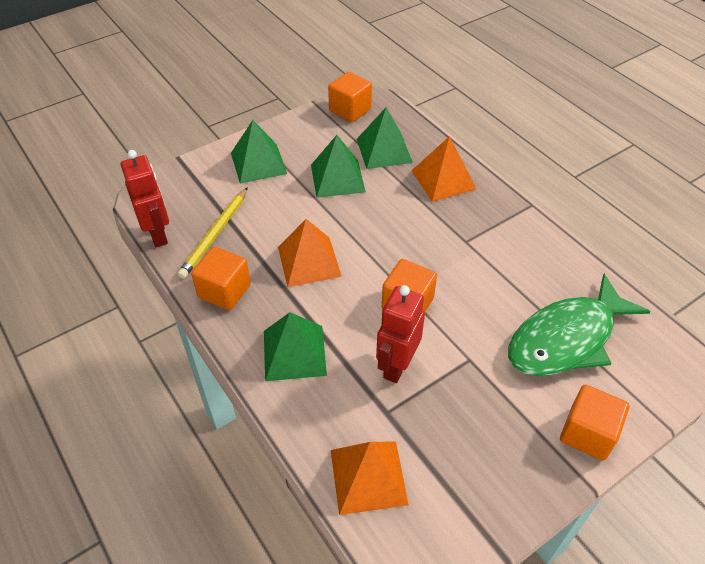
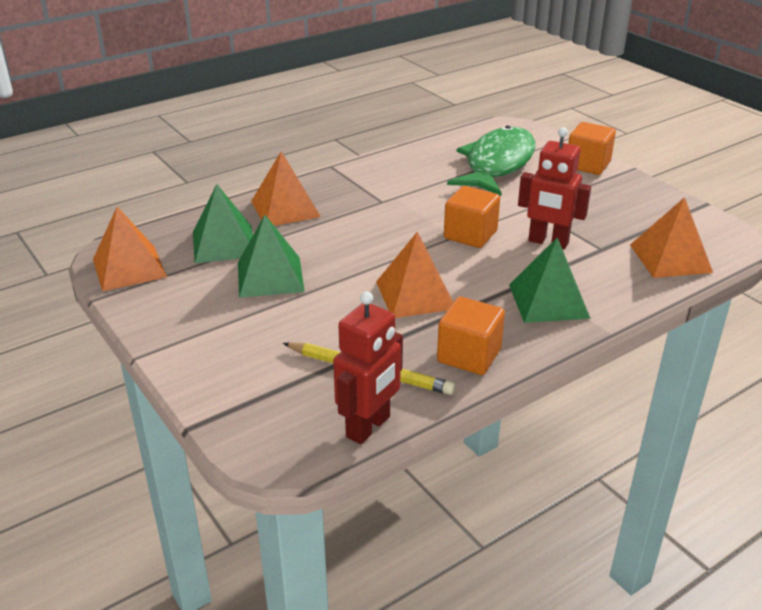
camera: 90 degrees left, 15 degrees down
(158, 234) = (369, 427): red robot -> red robot turned 150 degrees clockwise
(258, 163) = (225, 341): green pyramid -> none
(350, 110) = (129, 268): orange cube -> orange pyramid
(566, 339) = (497, 164): green fish -> green fish turned 120 degrees counterclockwise

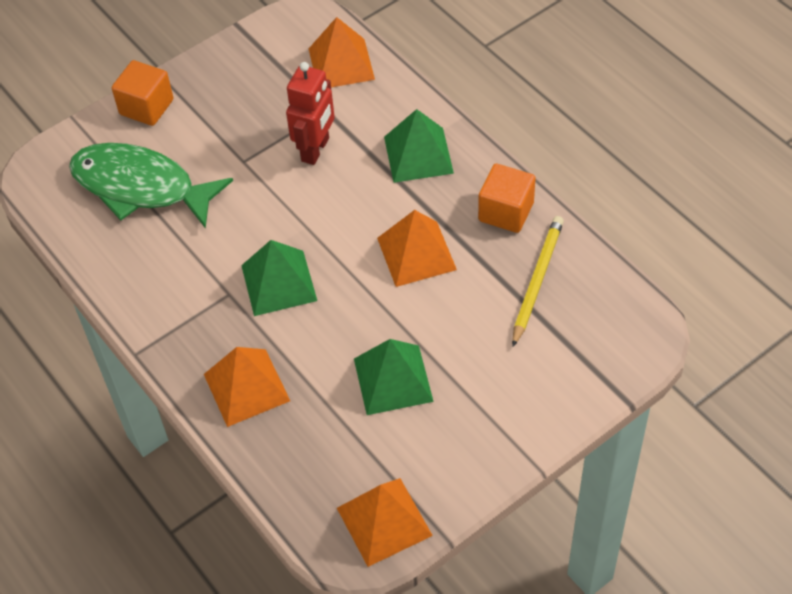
camera: 90 degrees left, 20 degrees up
(224, 244) = (328, 436): green pyramid -> green pyramid (279, 282)
(369, 427) = (607, 276): red robot -> none
(470, 235) = (302, 211): orange cube -> none

